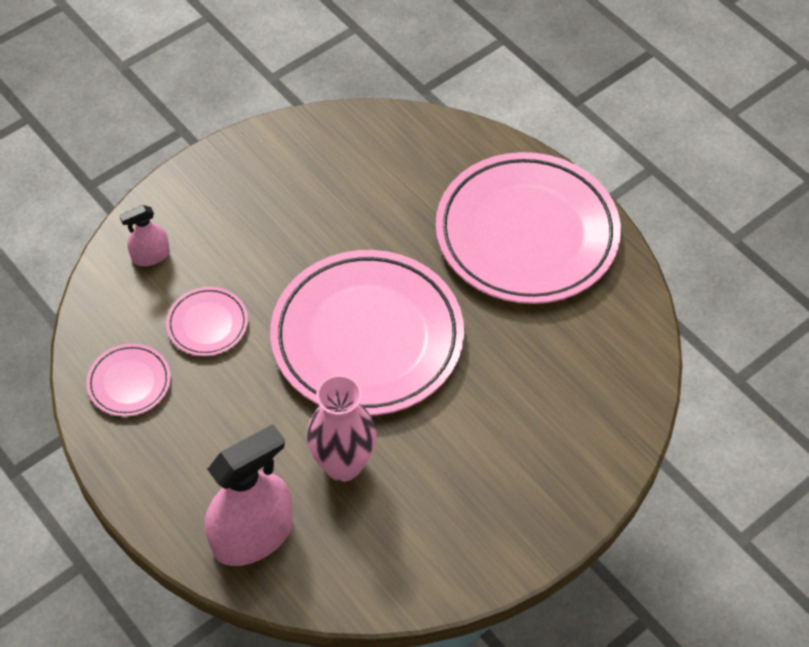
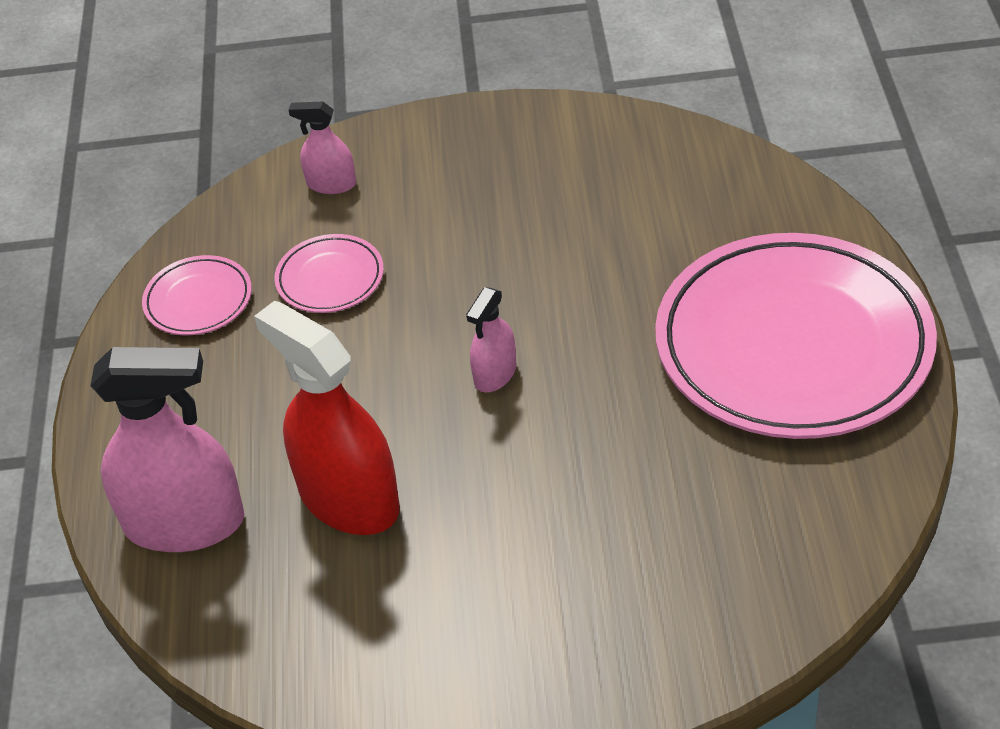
camera: 40 degrees right, 10 degrees down
(343, 465) = (348, 499): pink vase -> red spray bottle
(367, 338) = (495, 374): pink plate -> pink spray bottle

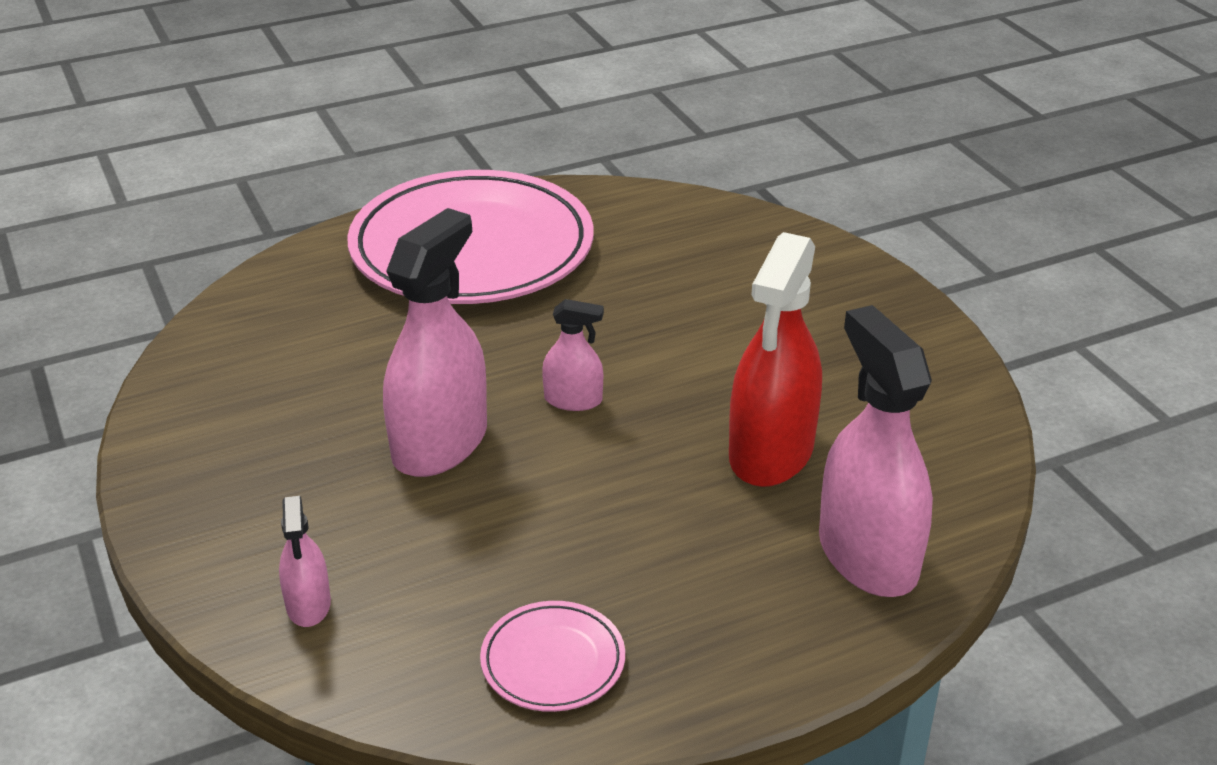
camera: 115 degrees left, 10 degrees down
(330, 278) = (478, 554): pink plate -> none
(477, 276) = (440, 443): none -> pink spray bottle

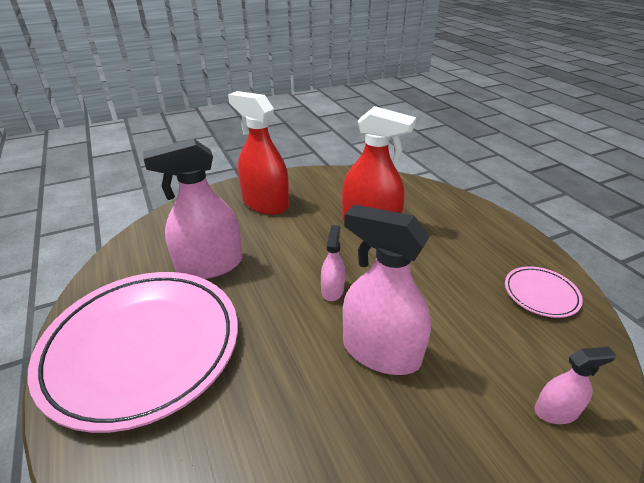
camera: 90 degrees left, 0 degrees up
(824, 319) = (265, 203): none -> red spray bottle
(867, 556) = (432, 204): pink spray bottle -> pink spray bottle (210, 265)

